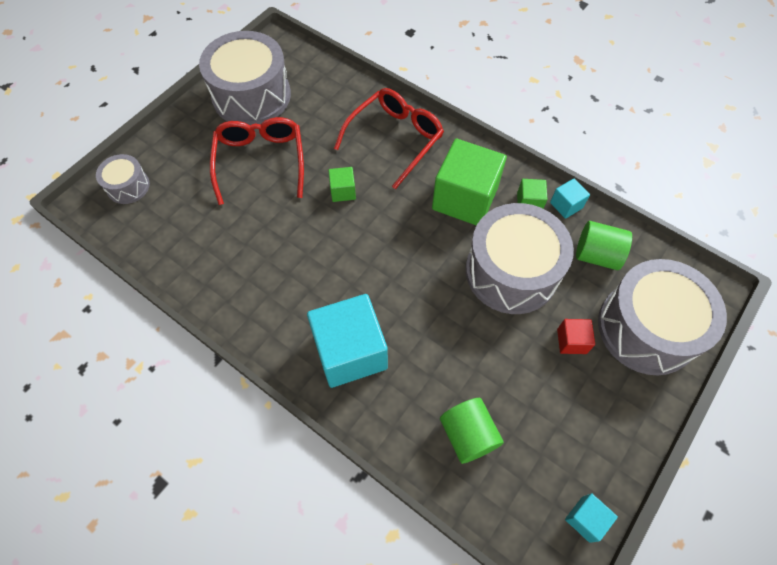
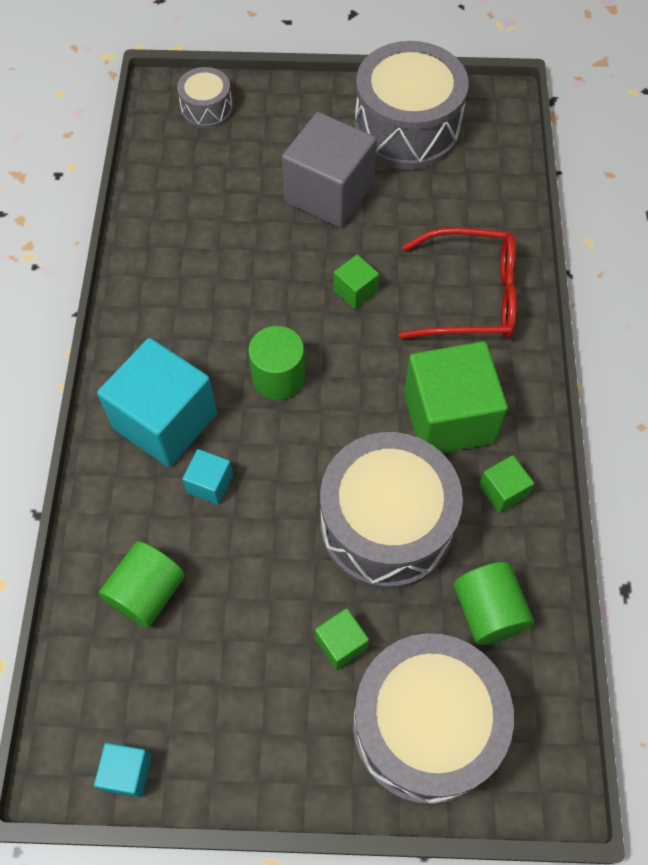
camera: 55 degrees right, 0 degrees up
(260, 162) = (329, 193): red glasses -> grey cube
(370, 268) = (278, 377): none -> green cylinder
(566, 205) = (535, 536): turquoise cube -> turquoise cube (210, 484)
(571, 341) = (341, 643): red cube -> green cube

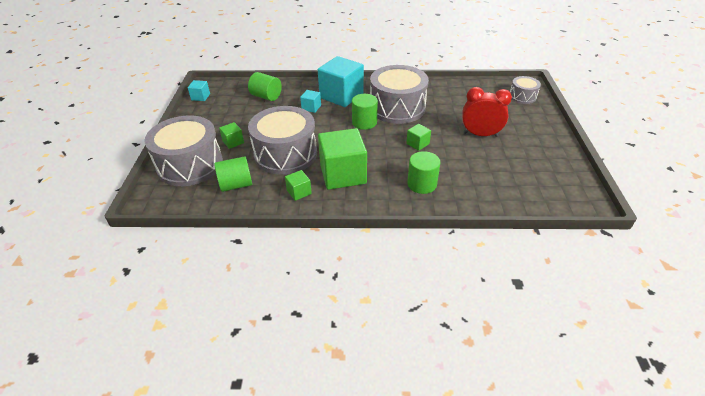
camera: 90 degrees right, 20 degrees down
(329, 193) = (480, 134): grey cube -> red clock
(407, 128) = (541, 161): grey drum -> grey drum (397, 107)
(470, 296) = (422, 184): red glasses -> green cylinder

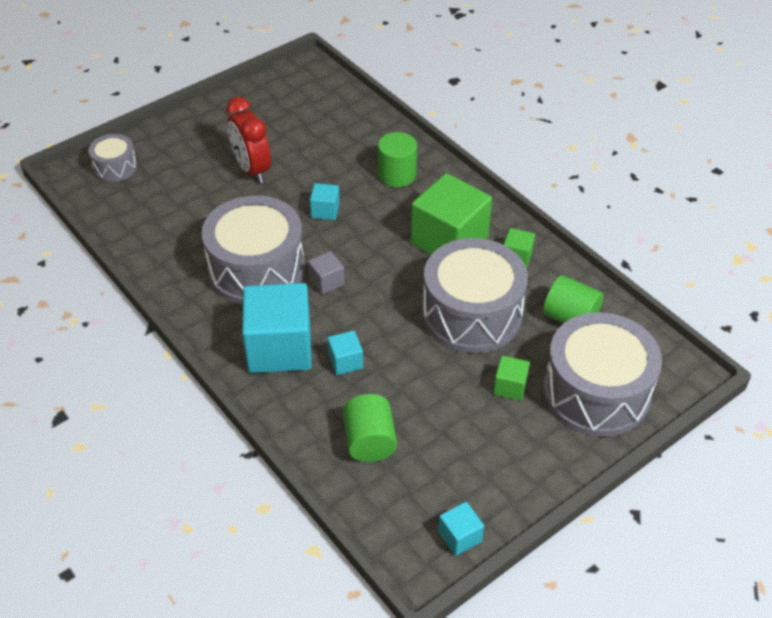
camera: 130 degrees left, 5 degrees up
(364, 122) = (327, 282): green cylinder -> grey cube
(417, 144) = (325, 211): green cube -> turquoise cube

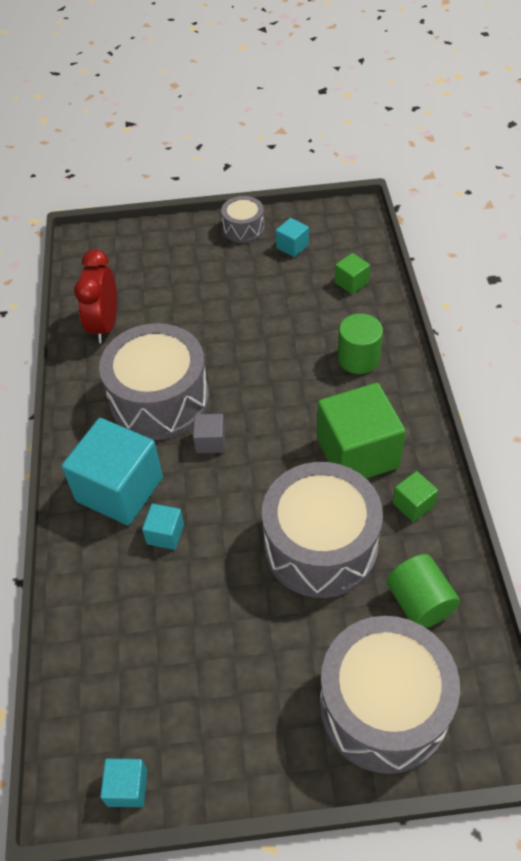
camera: 35 degrees right, 5 degrees up
(115, 167) = (120, 248): grey drum -> grey drum (243, 228)
(252, 169) = (229, 297): red clock -> red clock (104, 325)
(325, 211) = (263, 367): turquoise cube -> turquoise cube (292, 246)
(369, 441) = (124, 631): green cylinder -> none
(510, 387) = (299, 648): green cube -> green cube (351, 282)

